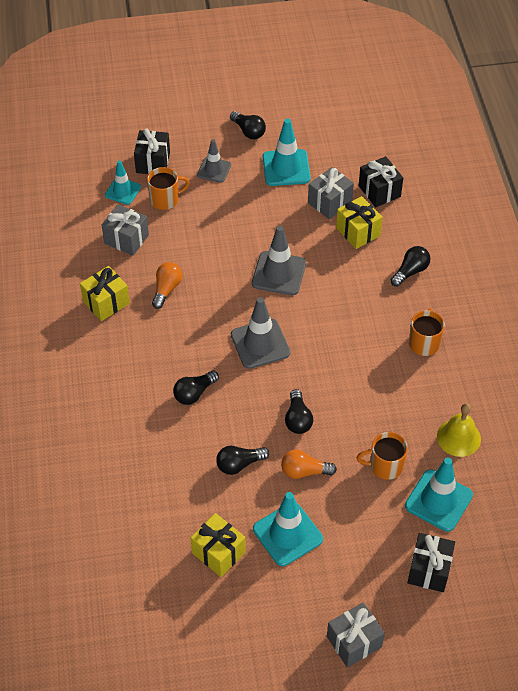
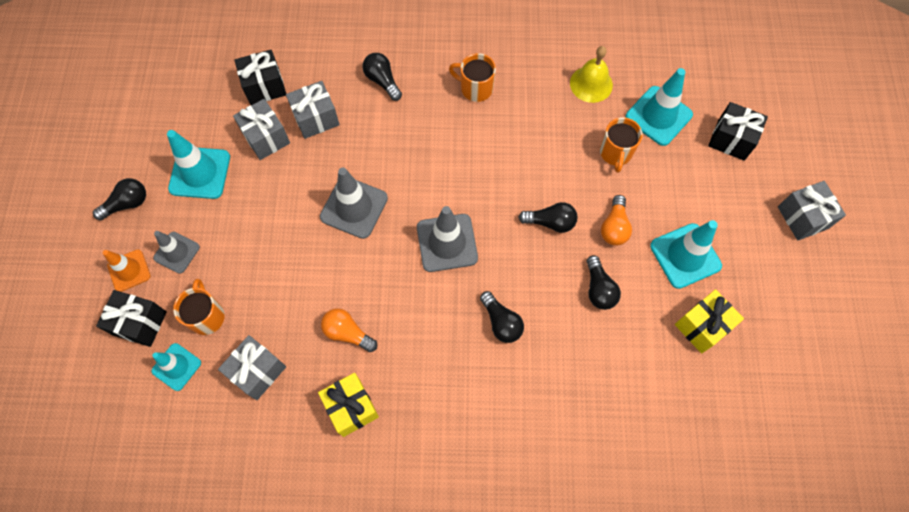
camera: 80 degrees left, 15 degrees up
(193, 146) = (129, 270): none -> orange traffic cone
(358, 232) = (316, 118): yellow gift -> grey gift

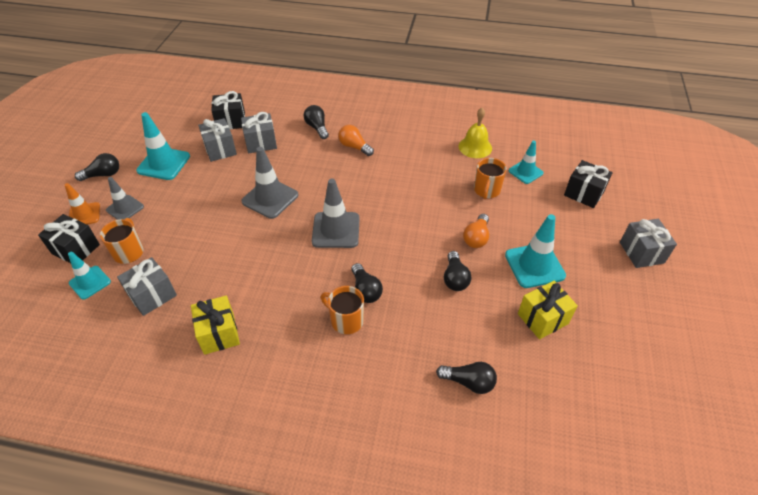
camera: 10 degrees right, 20 degrees down
(347, 333) = (235, 279): orange light bulb -> orange light bulb (354, 147)
(475, 88) = (385, 139): orange mug -> orange mug (346, 320)
(550, 222) = (424, 227): black light bulb -> black light bulb (468, 382)
(658, 116) = (525, 172): turquoise traffic cone -> turquoise traffic cone, size x0.64

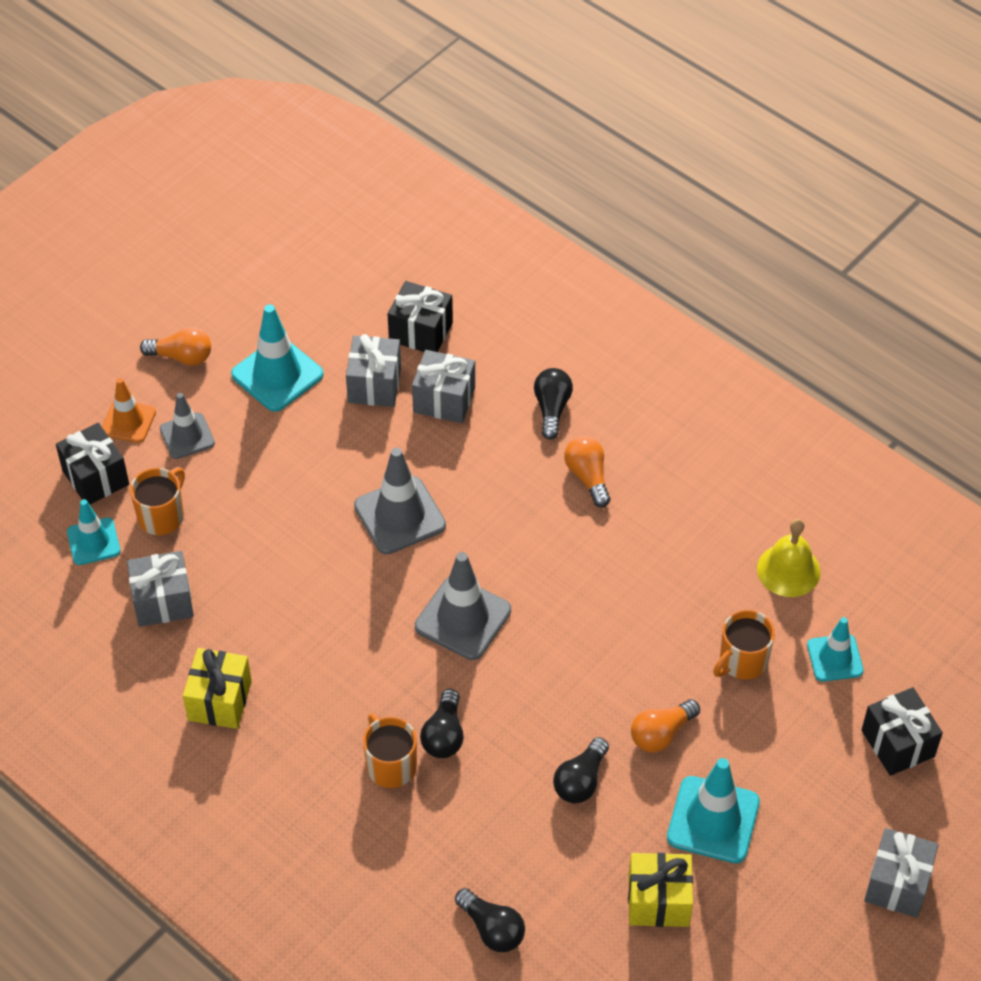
camera: 30 degrees right, 5 degrees up
(103, 175) = (182, 356): black light bulb -> orange light bulb

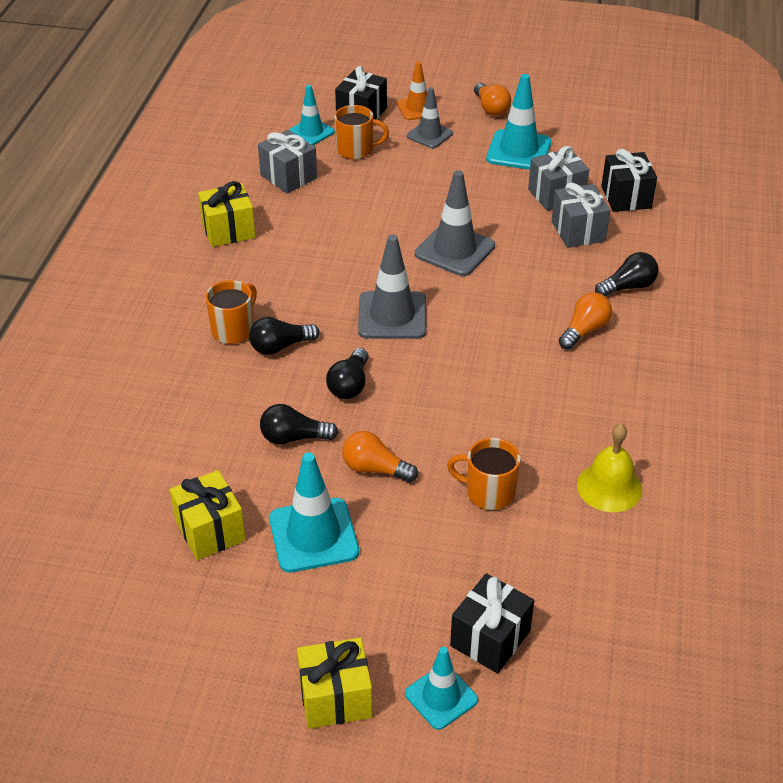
camera: 60 degrees right, 10 degrees down
(492, 929) = (124, 440): black light bulb -> black light bulb (350, 385)
(835, 658) = (545, 555): turquoise traffic cone -> turquoise traffic cone (441, 697)
(897, 884) = (335, 698): grey gift -> yellow gift

